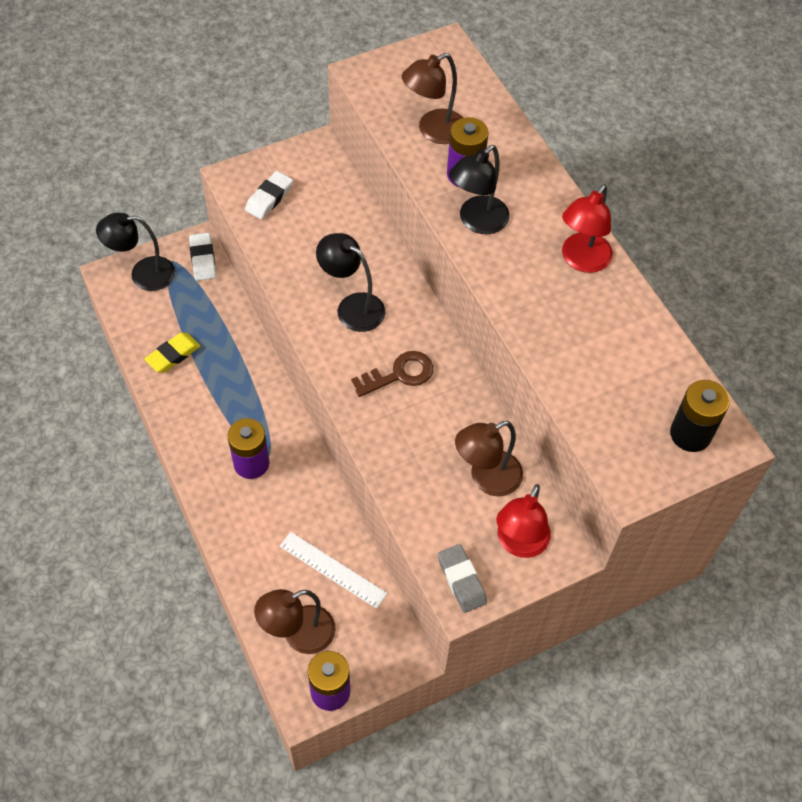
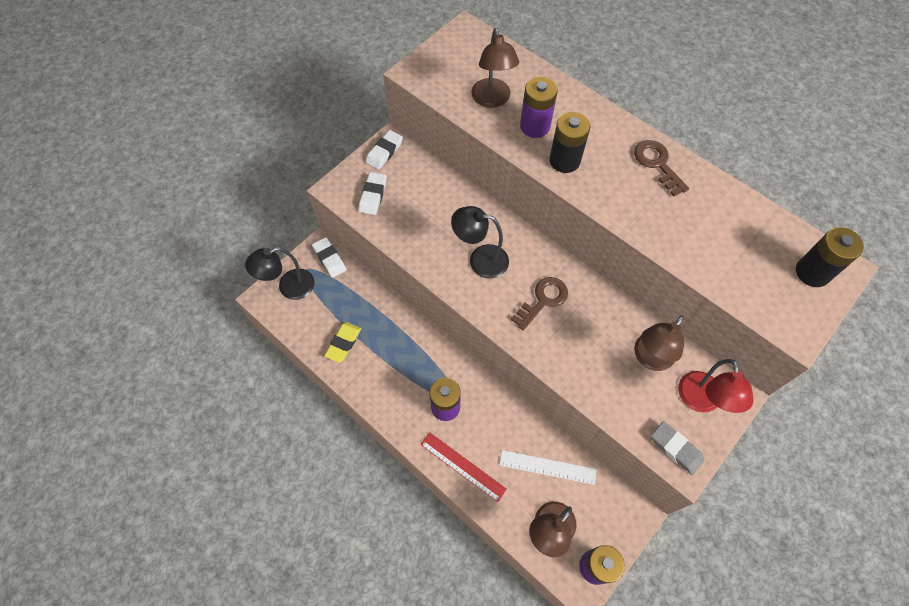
camera: 20 degrees left, 5 degrees up
(238, 532) = (462, 466): none -> red ruler
(306, 155) = (384, 152): none -> white eraser
(433, 131) = (492, 100): brown lamp -> brown lamp turned 45 degrees counterclockwise
(477, 222) = (564, 160): black lamp -> black battery
(581, 261) = (657, 164): red lamp -> brown key

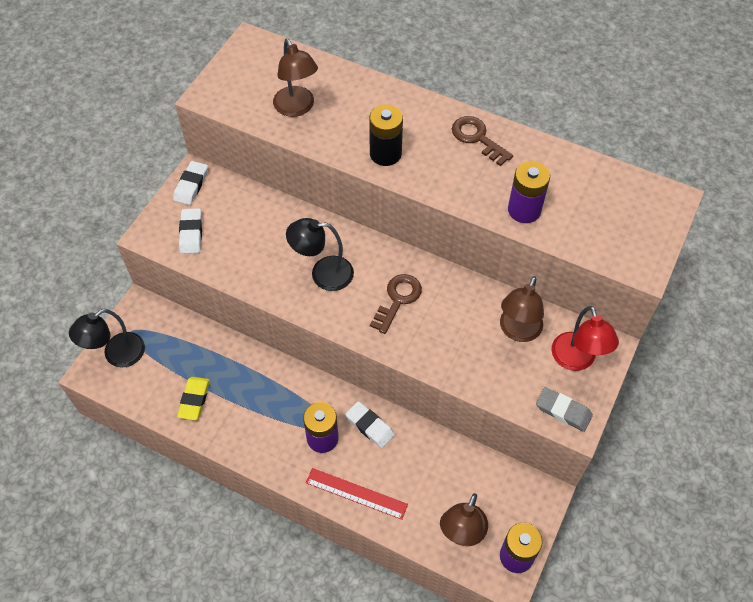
camera: 15 degrees left, 5 degrees down
(329, 259) = (154, 314): white eraser -> white eraser (369, 426)
(535, 126) = (347, 126): purple battery -> purple battery (524, 210)
(547, 467) = (444, 471): white ruler -> none
(812, 272) = (645, 209): black battery -> none

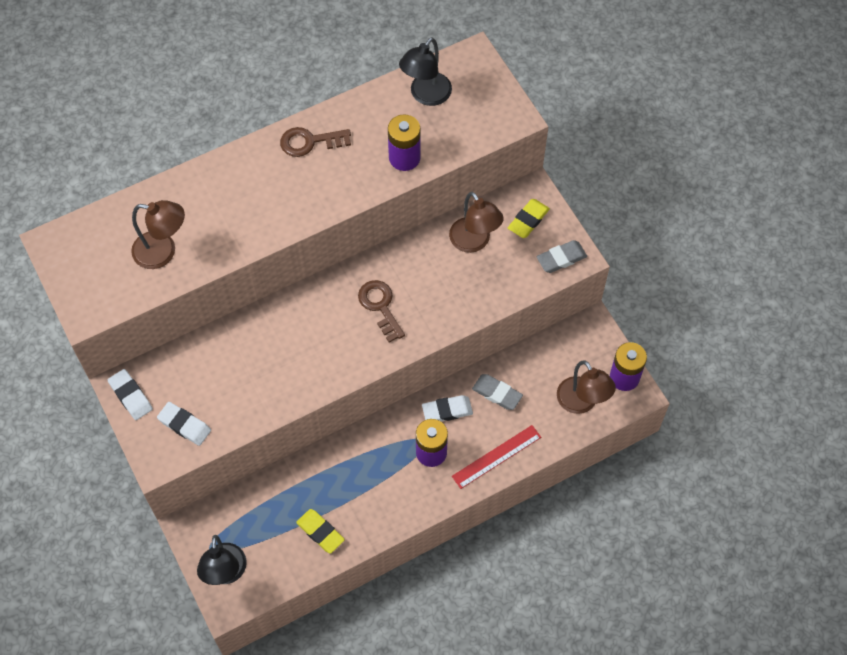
camera: 55 degrees left, 5 degrees up
(323, 274) = (311, 346): black lamp -> black lamp (426, 95)
(385, 154) = (269, 217): black battery -> none
(415, 456) = (497, 393): none -> grey eraser
(576, 360) = (528, 220): red lamp -> yellow eraser

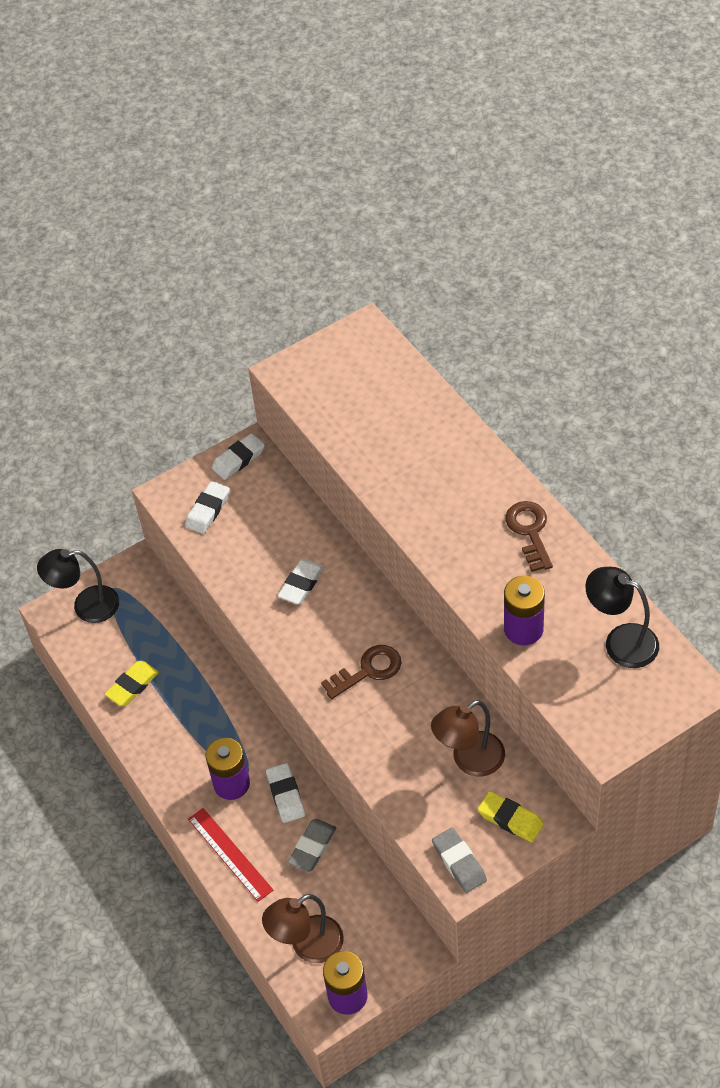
camera: 90 degrees right, 10 degrees down
(163, 252) = (365, 421): brown lamp -> none
(283, 351) = (301, 584): none -> white eraser

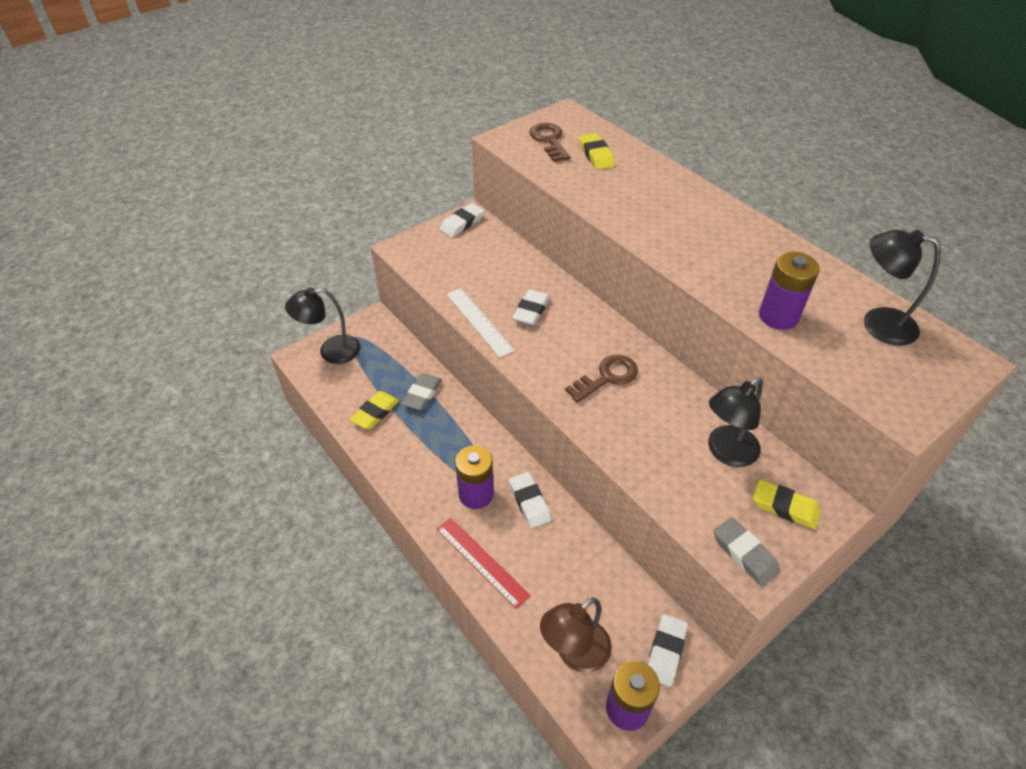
camera: 10 degrees left, 5 degrees down
(208, 510) = (439, 259): white eraser -> white eraser (665, 651)
(243, 596) = (479, 321): none -> white ruler
(312, 847) = (563, 550): grey eraser -> grey eraser (422, 394)
(386, 401) = (596, 155): none -> yellow eraser
(469, 760) = (726, 452): brown lamp -> black lamp
(530, 531) = (755, 240): brown key -> brown key (549, 140)

